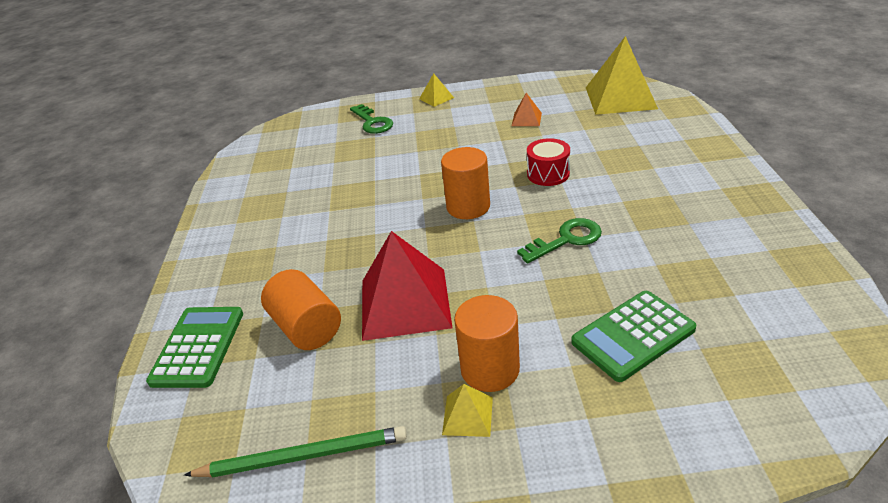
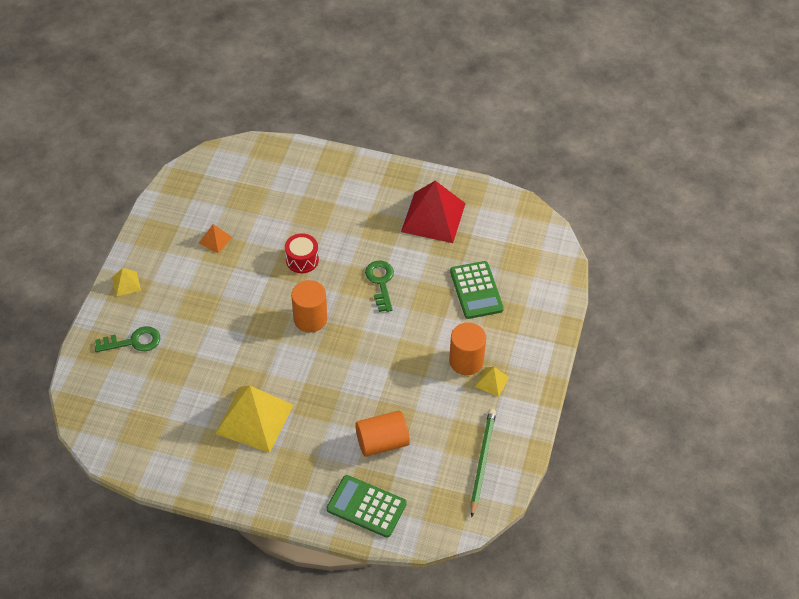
camera: 75 degrees left, 15 degrees up
(405, 303) = (390, 384): red pyramid -> red pyramid (433, 217)
(620, 98) = (229, 172): yellow pyramid -> yellow pyramid (254, 419)

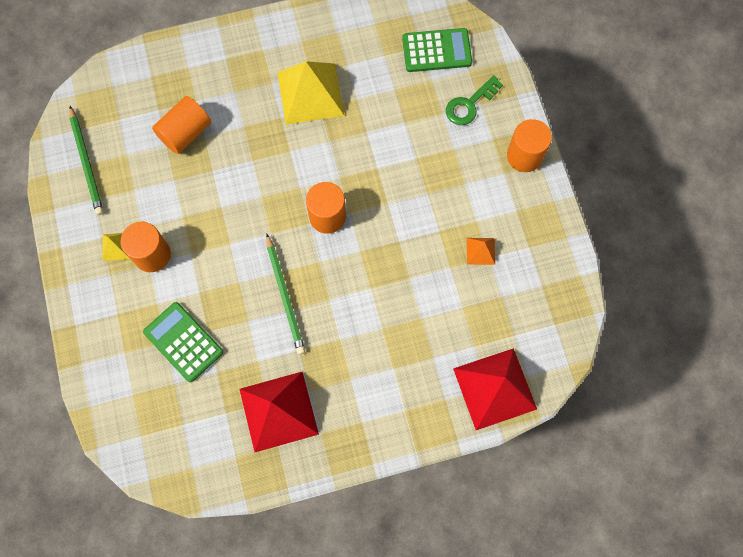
camera: 150 degrees right, 20 degrees up
(126, 283) = (524, 156): yellow pyramid -> orange cylinder
(276, 160) = (494, 389): none -> red pyramid
(302, 260) = (379, 277): red drum -> none
(366, 506) = (166, 71): green calculator -> green calculator (436, 51)
(381, 282) = (285, 296): green key -> green pencil

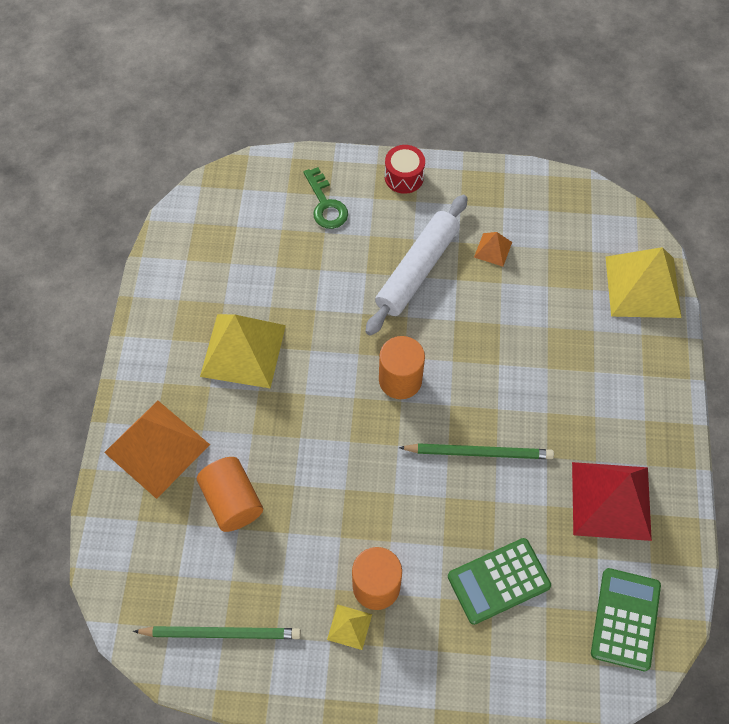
camera: 70 degrees left, 10 degrees down
(209, 67) = (157, 448): none -> orange pyramid
(435, 196) = (417, 270): none -> white rolling pin
(436, 51) = (249, 213): green calculator -> green calculator (625, 619)
(494, 389) = (643, 286): red pyramid -> yellow pyramid
(524, 156) = (404, 177): orange cylinder -> red drum

